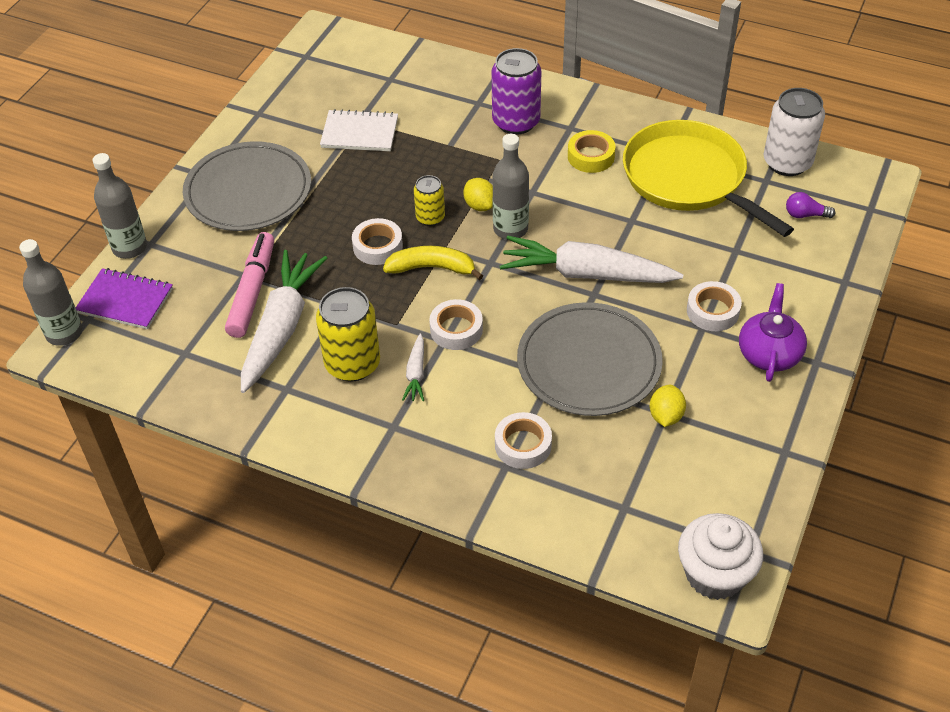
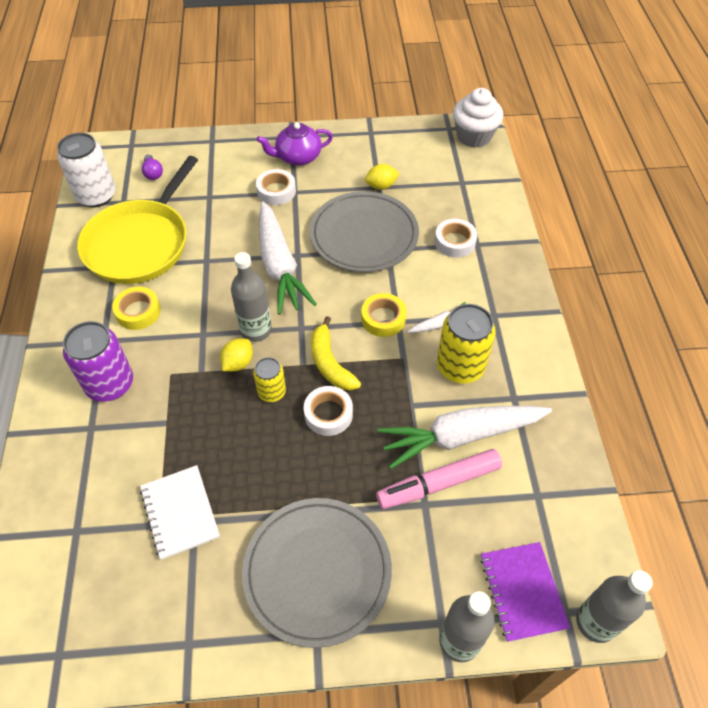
camera: 120 degrees left, 5 degrees up
(456, 329) = (383, 318): white tape -> yellow tape

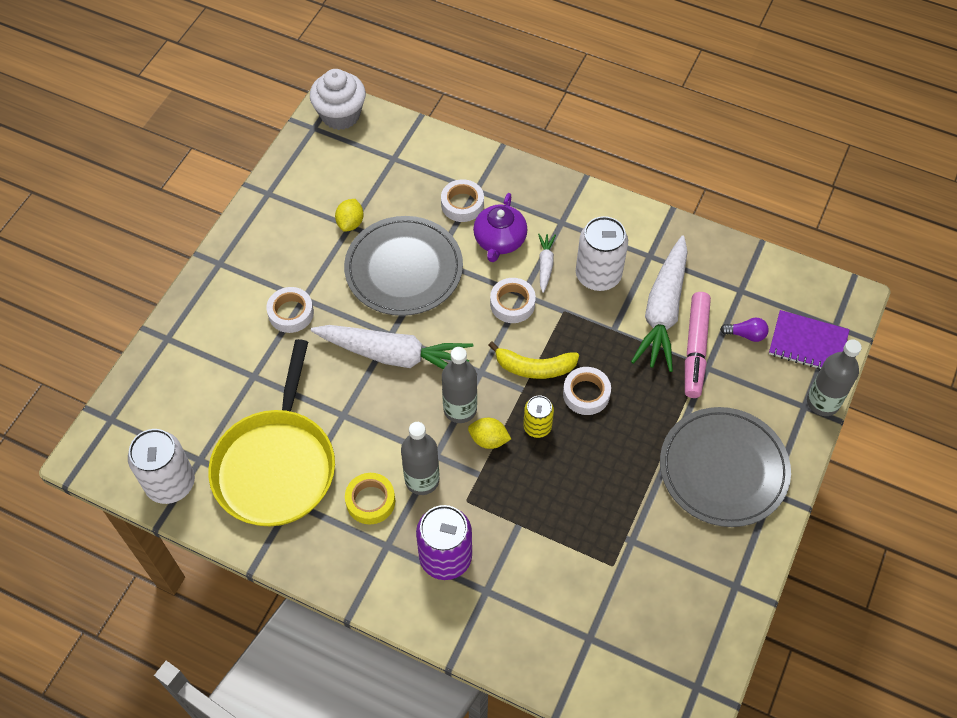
camera: 60 degrees left, 5 degrees up
(140, 243) = (276, 466): yellow pan -> yellow pan turned 45 degrees clockwise
(153, 173) = (176, 414): purple light bulb -> purple light bulb (746, 334)
(180, 512) = (617, 548): white notebook -> none
(238, 363) = (488, 439): yellow lemon -> yellow lemon turned 45 degrees counterclockwise
(297, 157) = (255, 272): purple teapot -> purple teapot (499, 240)
(383, 318) = (512, 304): yellow tape -> white tape
(460, 367) = (598, 275): yellow can -> white can
(596, 622) = (850, 313): grey bottle -> grey bottle (422, 480)

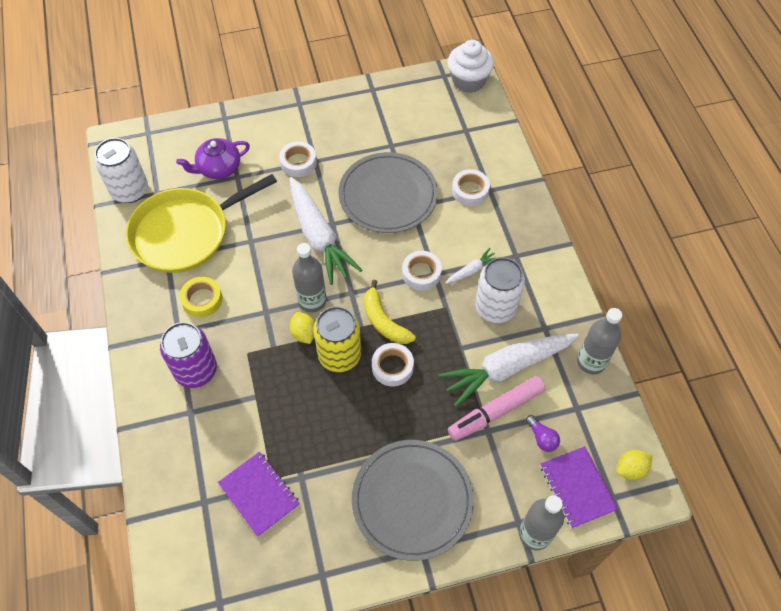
camera: 50 degrees right, 0 degrees up
(350, 223) = (393, 144): yellow lemon -> yellow lemon (630, 469)
(422, 480) = (241, 317): grey bottle -> grey bottle (591, 362)
(499, 240) = (463, 231): purple teapot -> purple teapot (218, 168)
(537, 426) = (339, 355): yellow can -> yellow can, size x1.75
(620, 586) = (259, 494): none -> purple notebook

